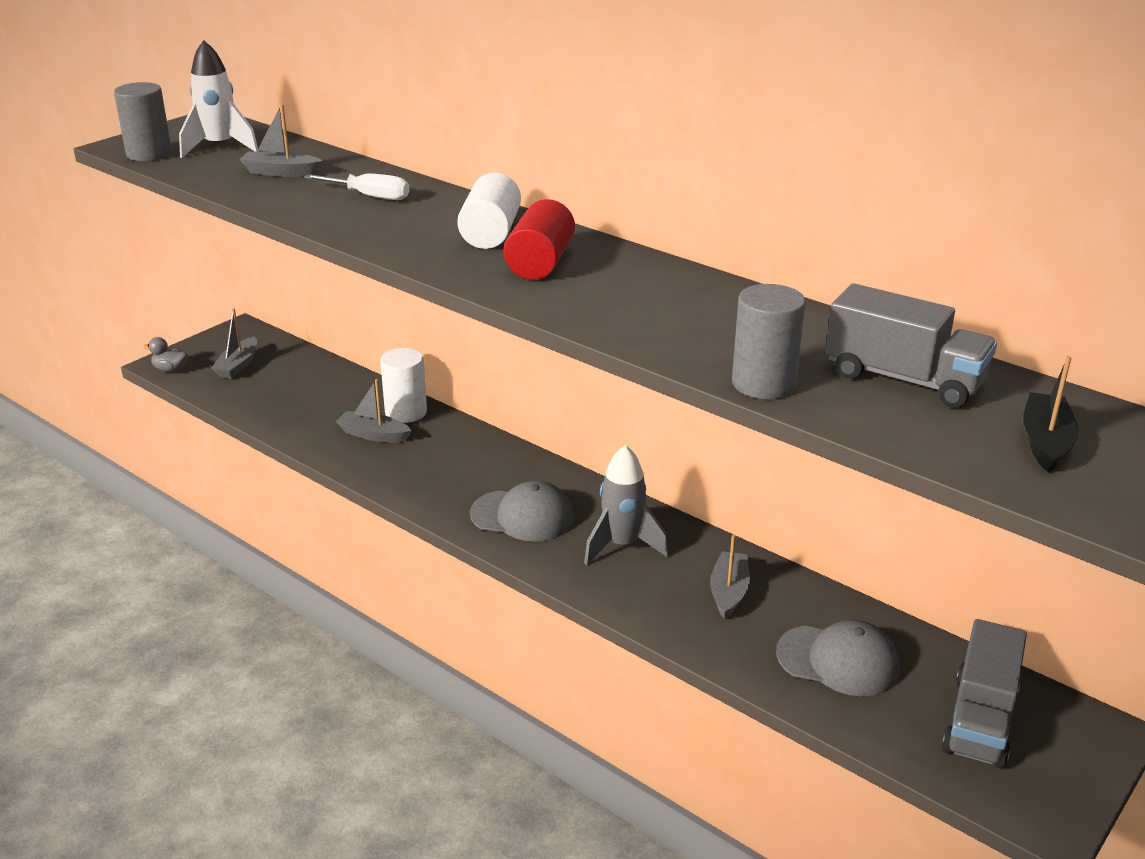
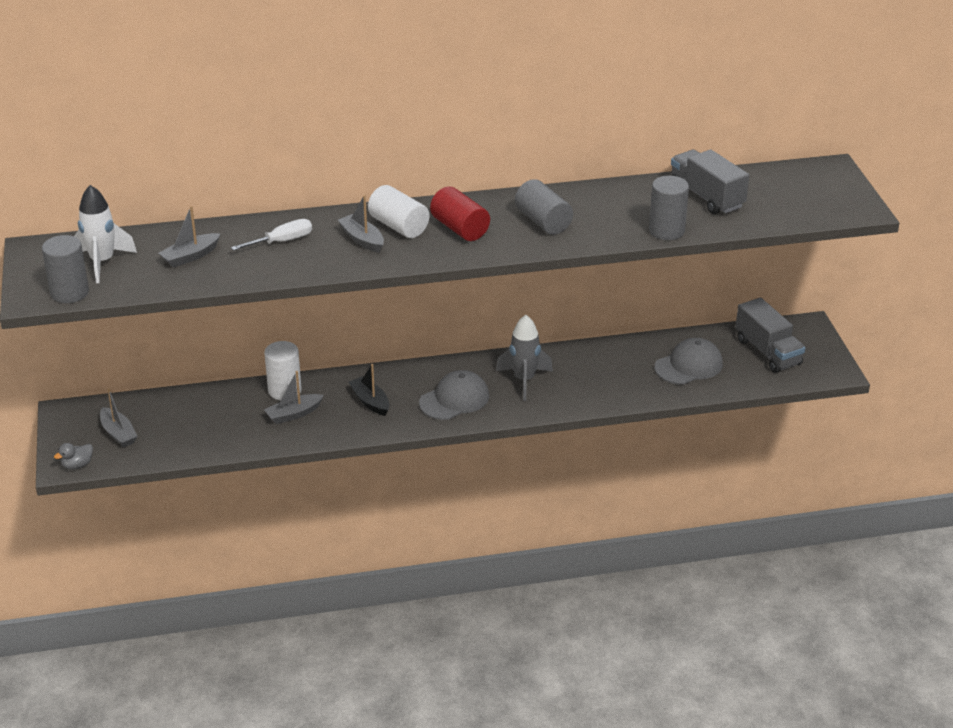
camera: 50 degrees left, 5 degrees up
(638, 300) = (543, 222): none -> grey cylinder
(729, 592) = (603, 368): grey boat -> grey boat (362, 240)
(904, 379) = (706, 196): grey truck -> grey truck turned 105 degrees counterclockwise
(1045, 442) = (792, 195): black boat -> black boat (370, 402)

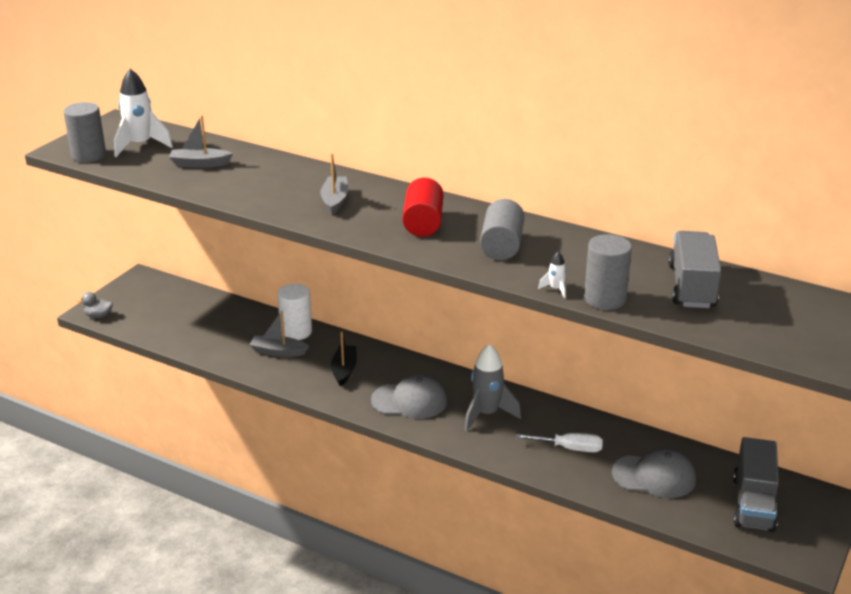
camera: 40 degrees right, 5 degrees down
(118, 433) = (151, 307): grey boat -> none
(282, 241) = (276, 179): white screwdriver -> white screwdriver (569, 448)
(399, 226) = (378, 202): white cylinder -> none
(626, 238) = (555, 289): none -> white rocket

